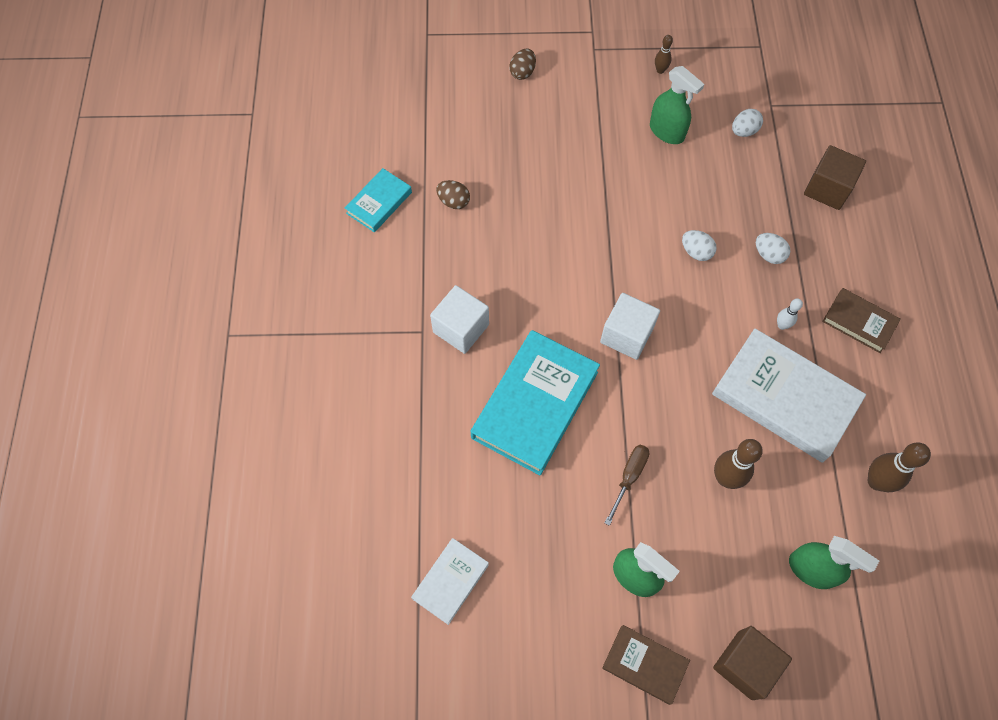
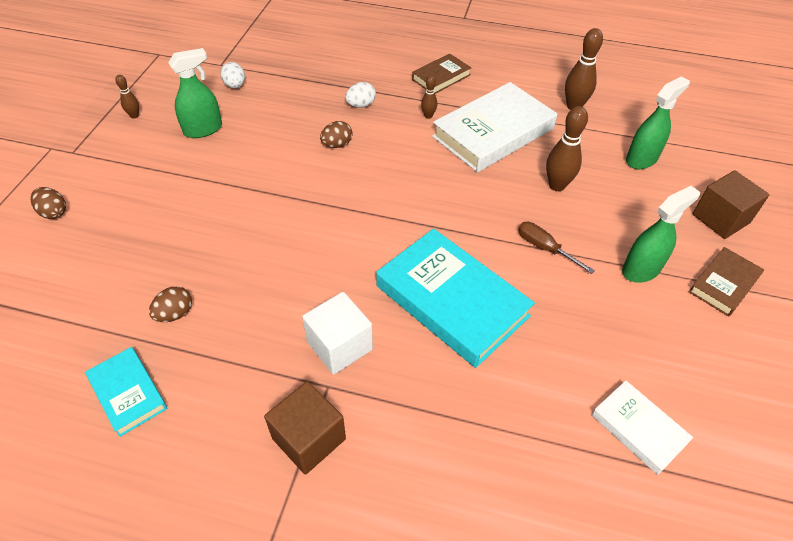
camera: 75 degrees left, 15 degrees down
(626, 335) = (400, 212): white cube -> none
(696, 252) = (337, 145): white egg -> brown egg
(782, 325) = (428, 116): white bowling pin -> brown bowling pin
(827, 189) = (317, 59): brown cube -> brown cube (309, 438)

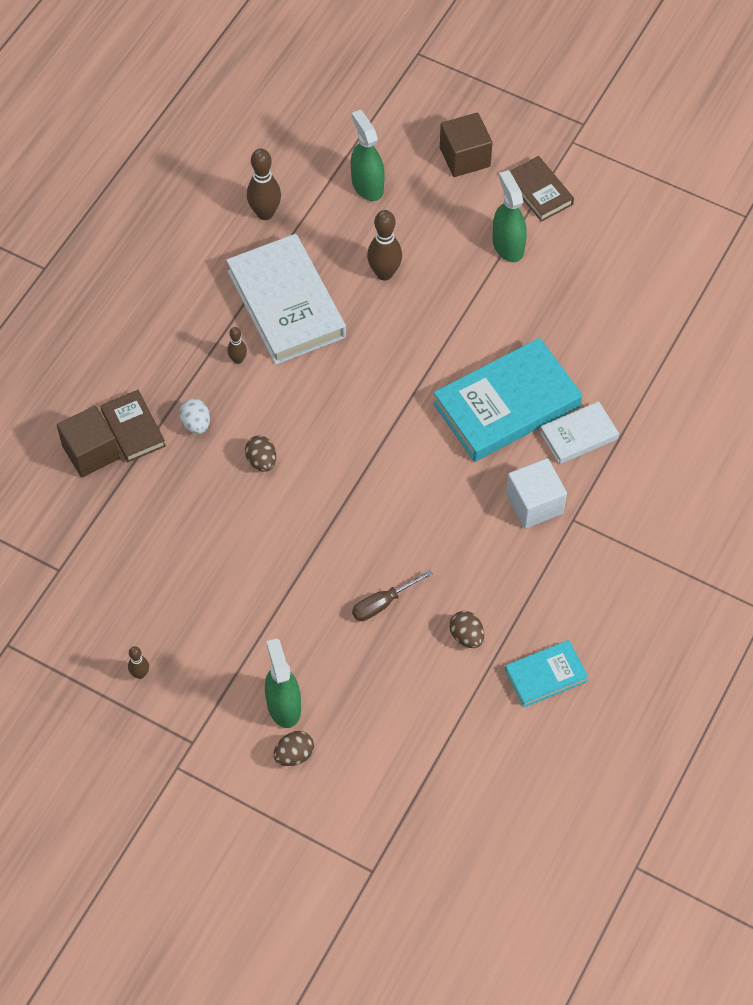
camera: 75 degrees left, 10 degrees up
(203, 129) = (191, 597): green spray bottle -> green spray bottle (283, 705)
(235, 85) = (112, 556): white egg -> none
(309, 438) = (618, 541): brown cube -> brown cube (91, 452)
(441, 77) = (168, 328): brown book -> brown book (133, 428)
(544, 248) = (463, 312): brown screwdriver -> brown screwdriver (382, 603)
(638, 429) = (658, 311): white book -> white book (578, 435)

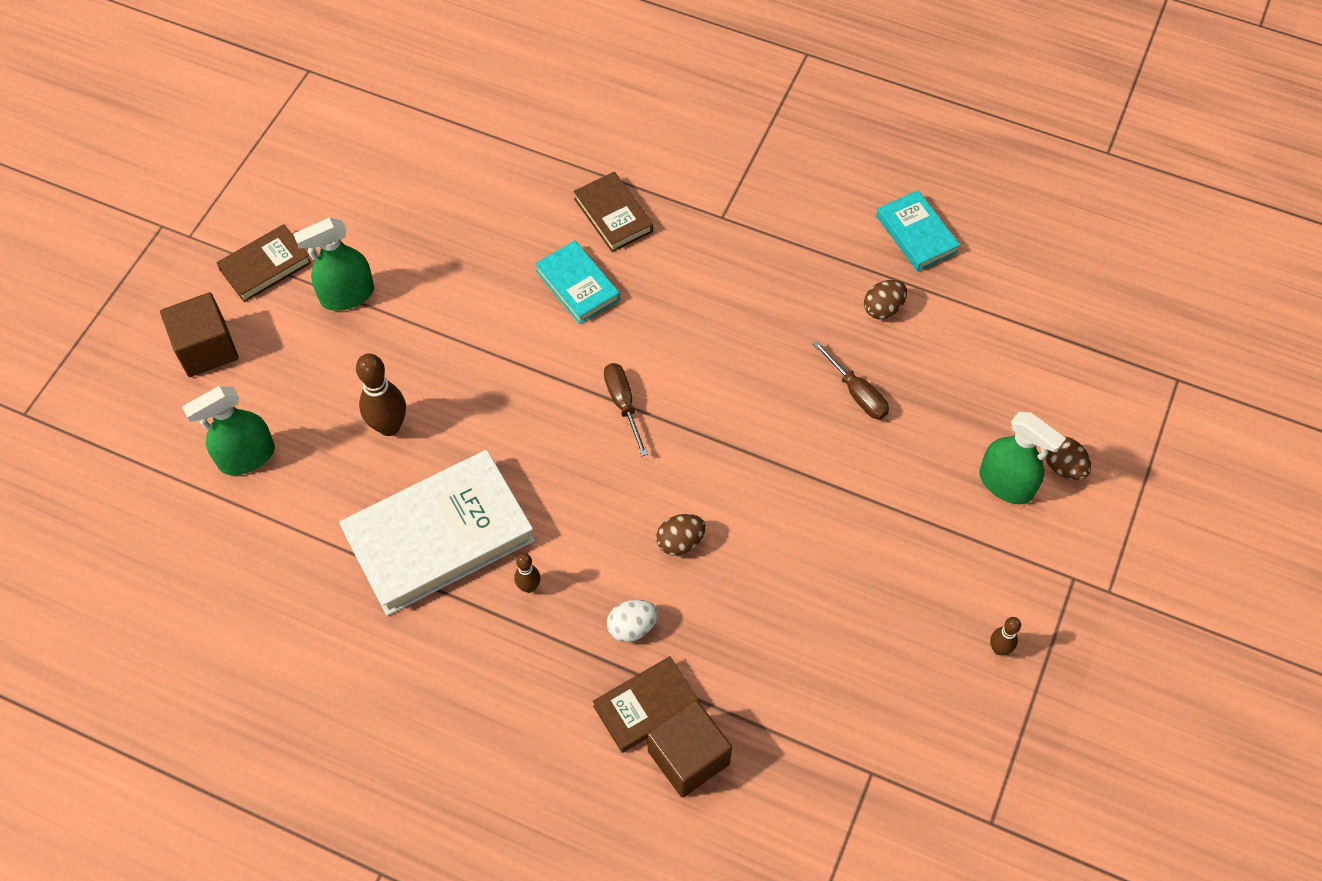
camera: 95 degrees left, 0 degrees up
(265, 213) = (289, 578): brown bowling pin -> none
(283, 705) = (1006, 484): green spray bottle -> green spray bottle turned 120 degrees counterclockwise
(389, 430) = (623, 404): none -> brown screwdriver
(506, 405) = (577, 285): turquoise book -> turquoise book, size x0.53
(534, 504) = (707, 253): white cube -> none
(578, 435) = (613, 215): white book -> brown book

